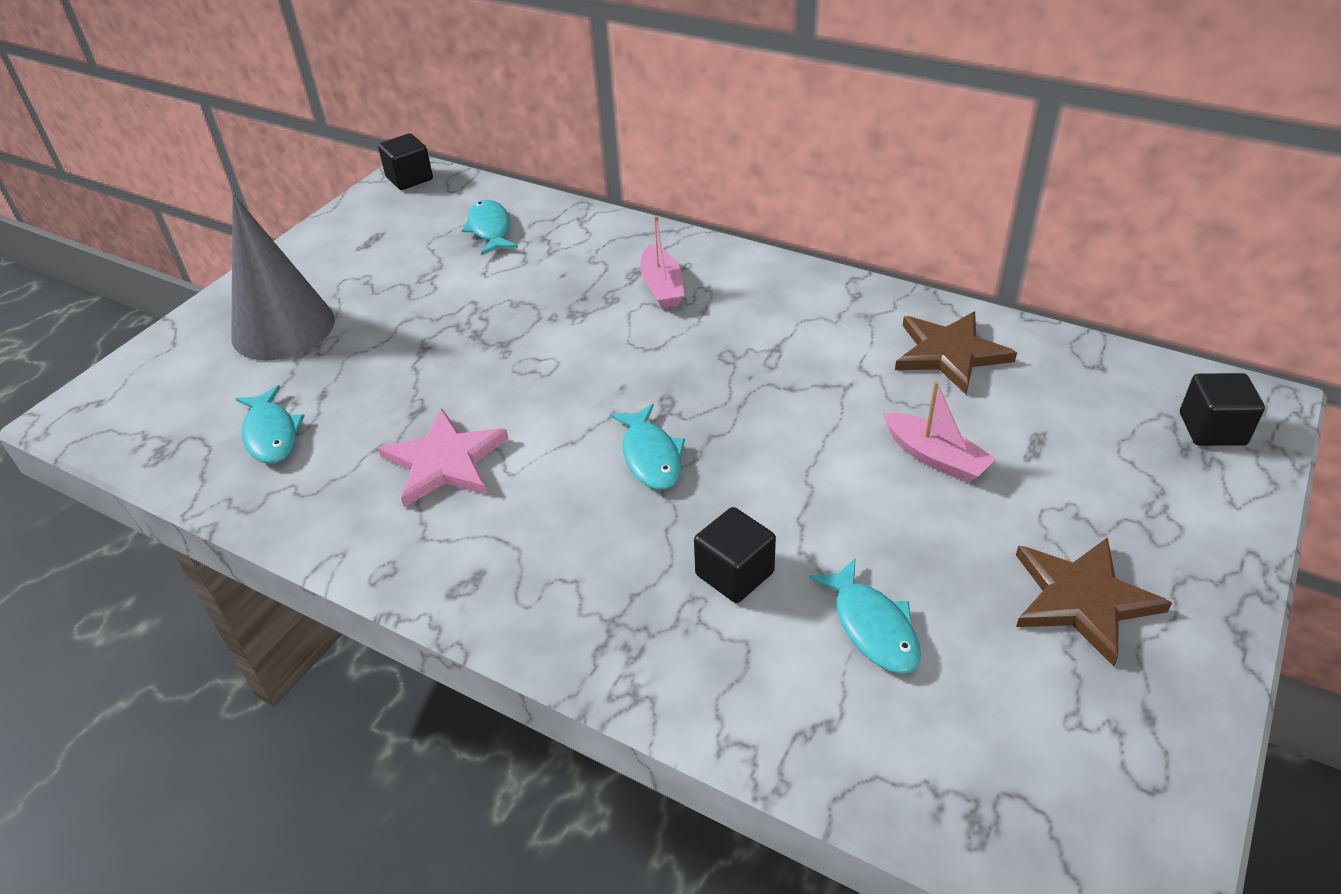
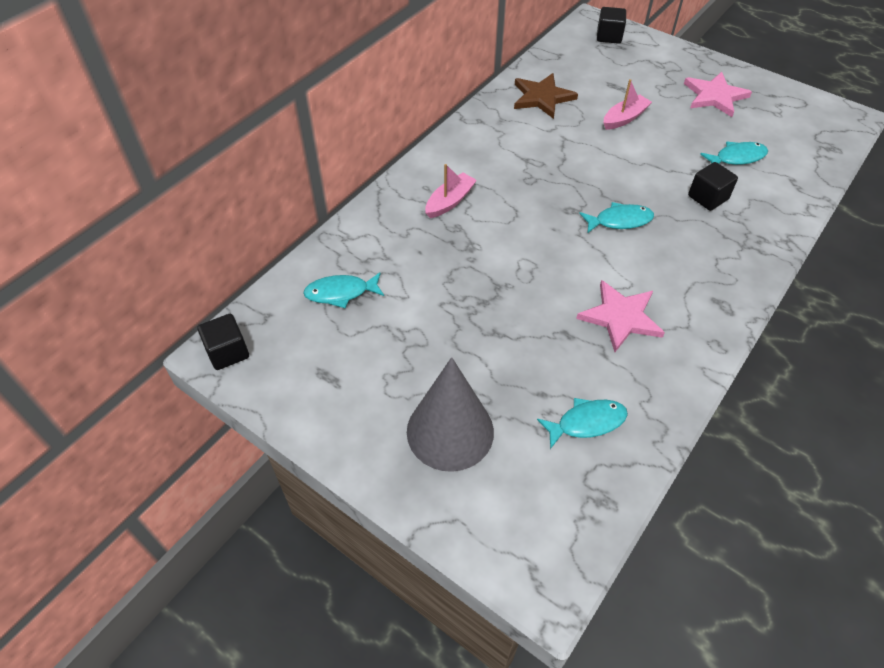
camera: 85 degrees left, 10 degrees up
(662, 287) = (450, 201): pink boat -> pink boat turned 45 degrees counterclockwise
(1082, 599) = (715, 96): brown star -> pink star

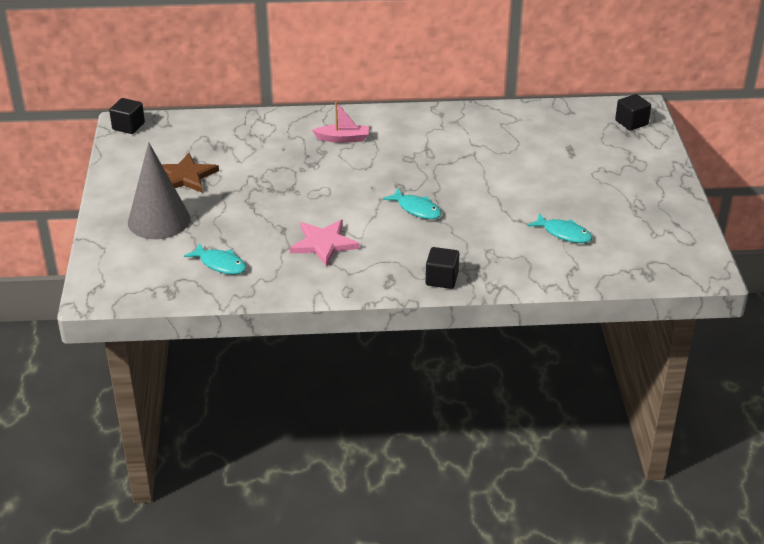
camera: 50 degrees right, 15 degrees down
(341, 293) = (215, 138): turquoise fish -> none
(542, 97) = (506, 126): brown star -> brown star (185, 176)
(624, 118) = (535, 168): pink boat -> none
(708, 197) = (495, 236): black cube -> black cube (442, 279)
(715, 96) = (629, 197): pink star -> none

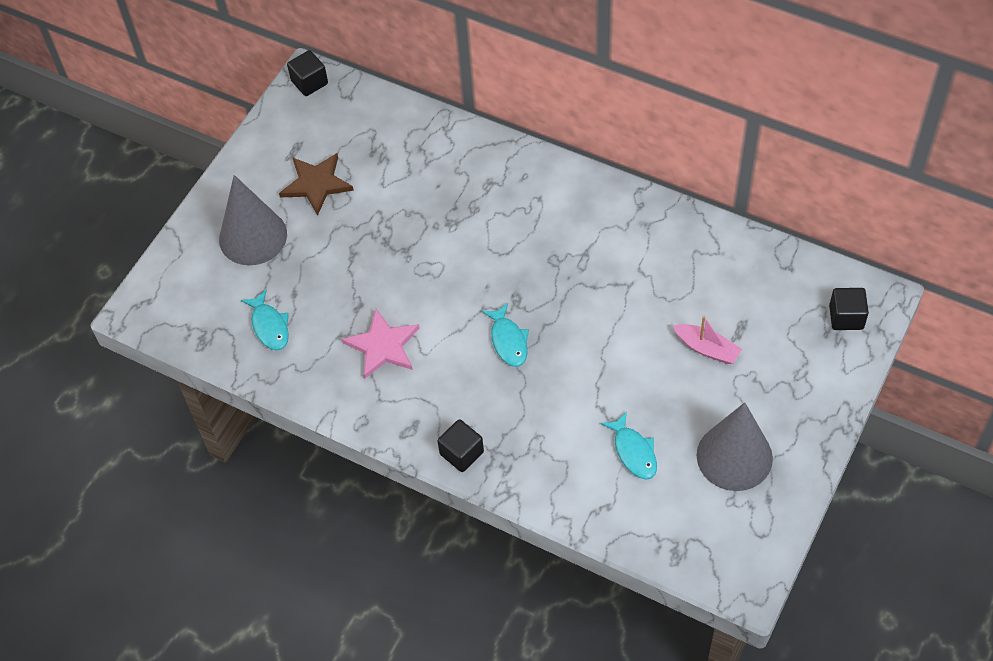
camera: 35 degrees right, 20 degrees up
(343, 138) = (508, 198): pink boat -> pink boat (707, 348)
(633, 211) = (734, 456): none -> grey cone

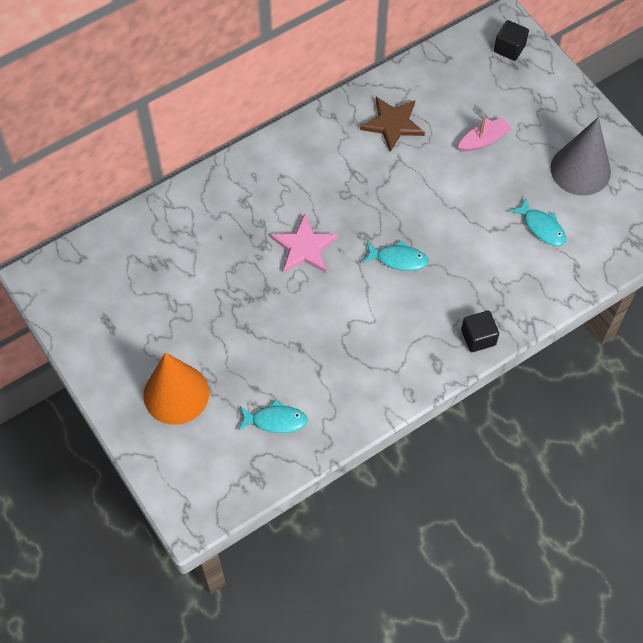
camera: 65 degrees left, 5 degrees up
(253, 236) = (176, 394): grey cone -> orange cone
(309, 82) = (44, 279): black cube -> none
(316, 184) = (156, 322): brown star -> brown star (392, 124)
(383, 346) = (348, 346): pink star -> pink star (304, 247)
(633, 452) = (541, 227): turquoise fish -> turquoise fish turned 45 degrees clockwise

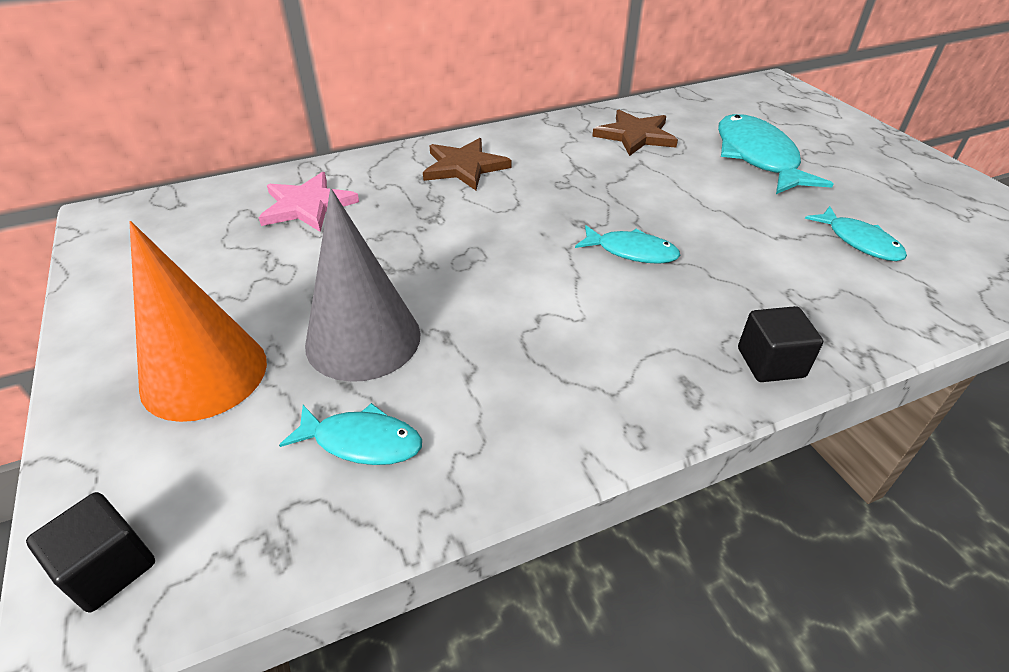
camera: 10 degrees right, 20 degrees down
(270, 184) = (464, 167): none -> brown star
(304, 247) = (491, 225): pink star -> pink star (307, 205)
(484, 140) = (757, 157): pink boat -> turquoise fish
(509, 48) = (782, 97): black cube -> black cube (109, 568)
(580, 170) = (904, 193): grey cone -> grey cone (363, 339)

